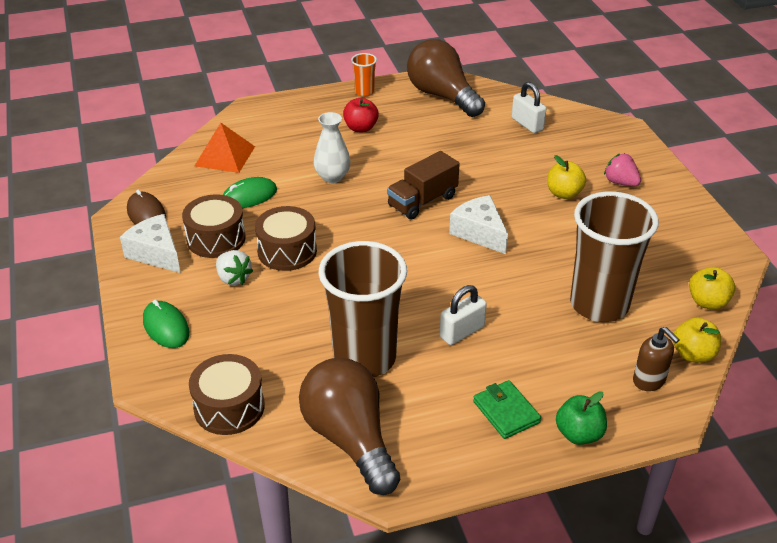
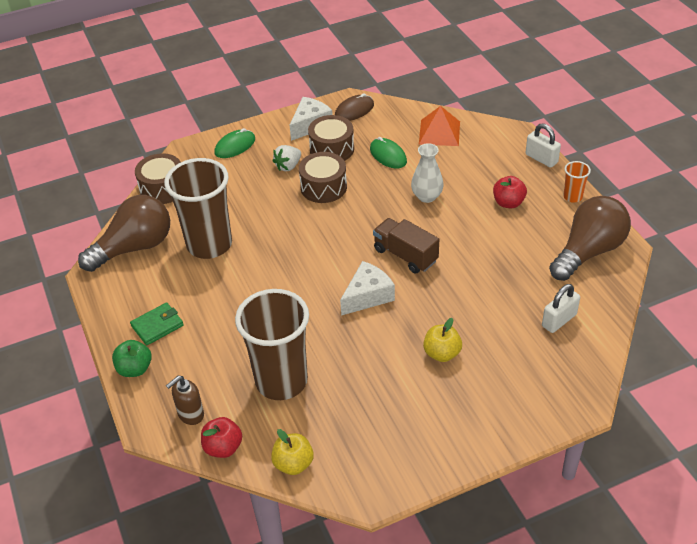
camera: 85 degrees right, 5 degrees up
(462, 332) = (241, 294): white padlock -> white padlock (541, 158)
(620, 182) = (473, 399): pink strawberry -> none
(693, 354) = (223, 447): yellow apple -> red apple

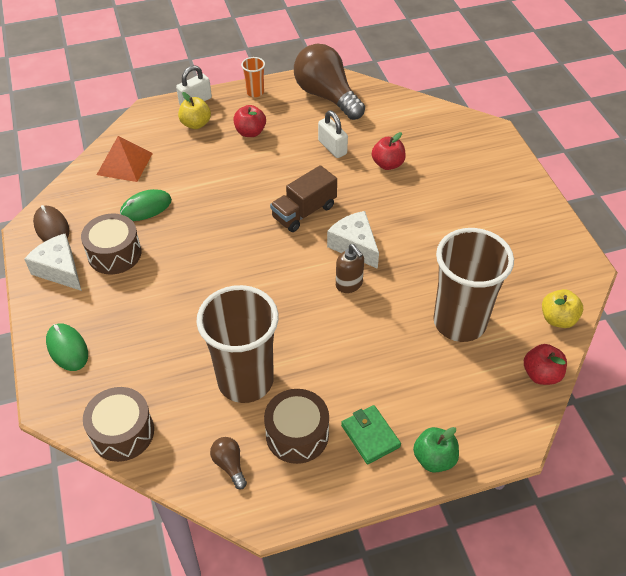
camera: 85 degrees left, 5 degrees up
(134, 247) = (229, 465): brown light bulb -> brown light bulb, size x0.42
(190, 414) = (500, 403): brown soap dispenser -> brown soap dispenser (349, 284)
(288, 166) = (129, 296): white strawberry -> none
(323, 187) = (179, 266): brown drum -> brown drum (297, 434)
(427, 196) = (222, 186): white vase -> none
(442, 353) = (433, 203): yellow apple -> yellow apple (196, 124)
(492, 311) = (387, 164): none -> red apple
(559, 320) = (403, 127): white padlock -> white padlock (332, 147)

